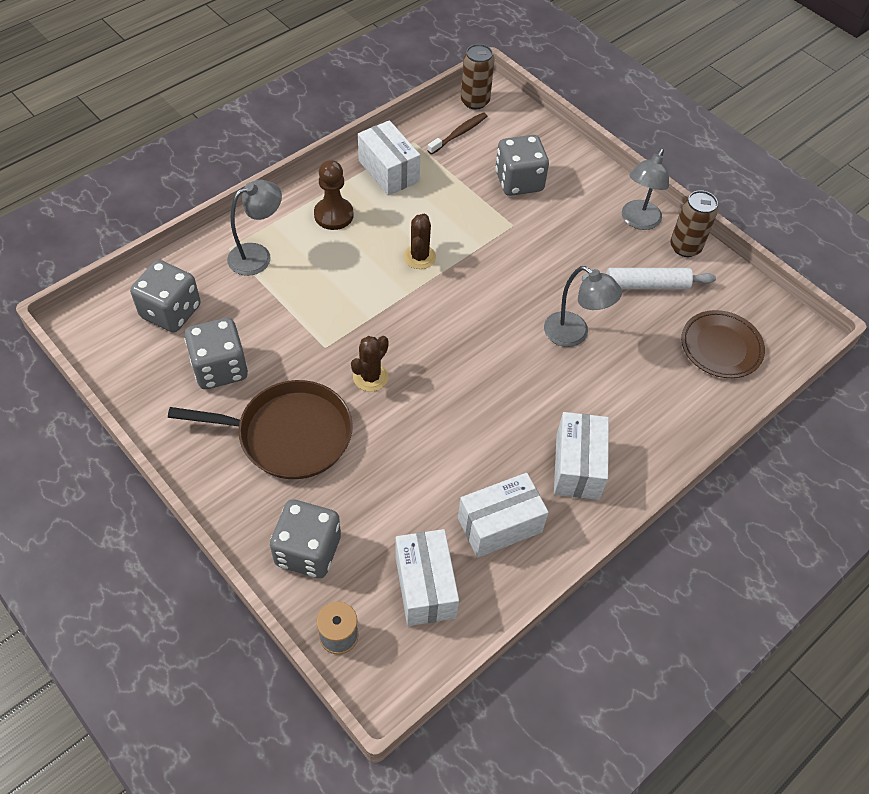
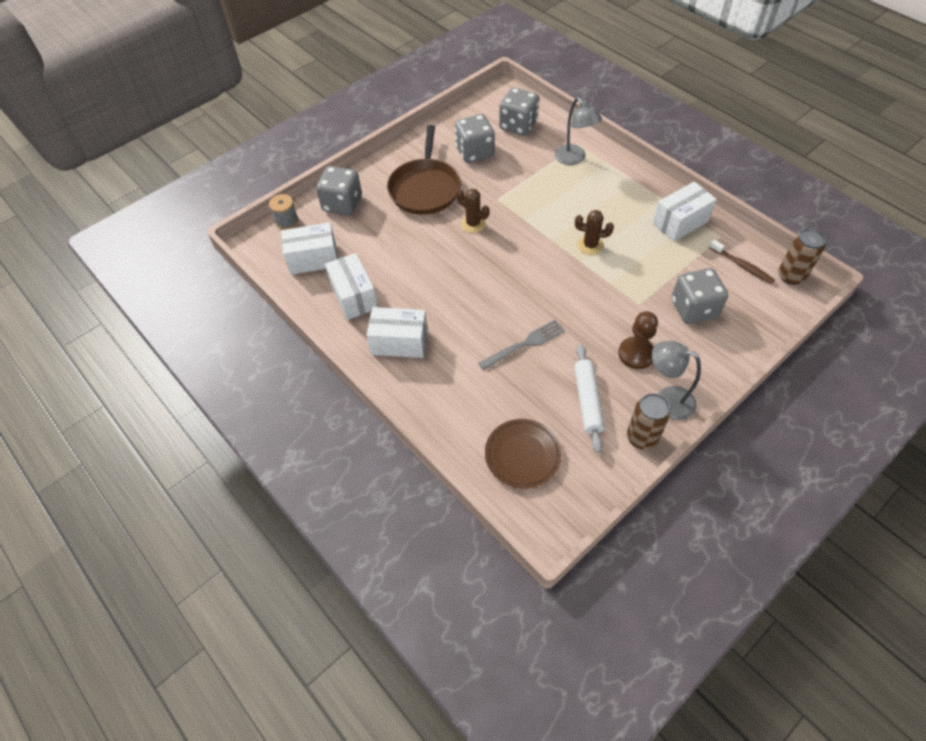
camera: 95 degrees right, 0 degrees up
(333, 215) = (623, 194): brown pawn -> brown pawn (636, 354)
(574, 334) = (524, 344): grey lamp -> grey fork

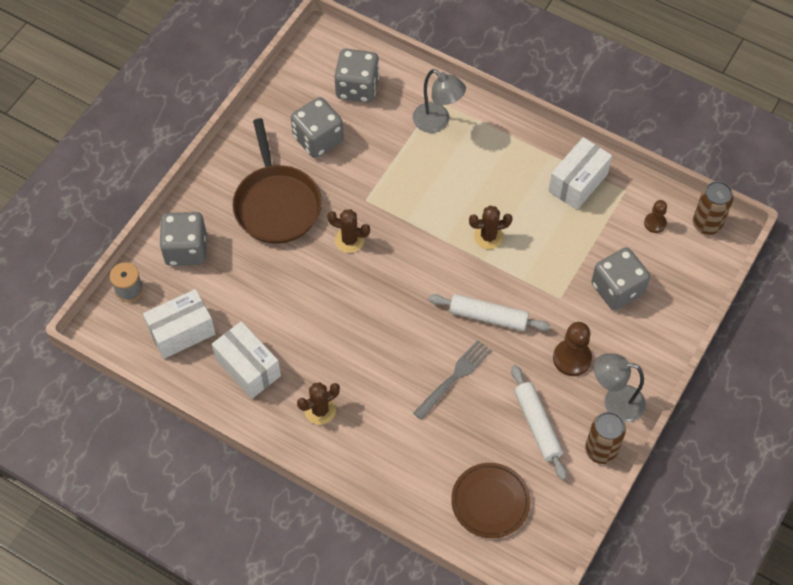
camera: 20 degrees left, 5 degrees up
(399, 342) = (320, 410): white box -> brown cactus
(570, 304) = (488, 317): none -> white rolling pin
(742, 266) = (655, 223): brown toothbrush -> brown pawn

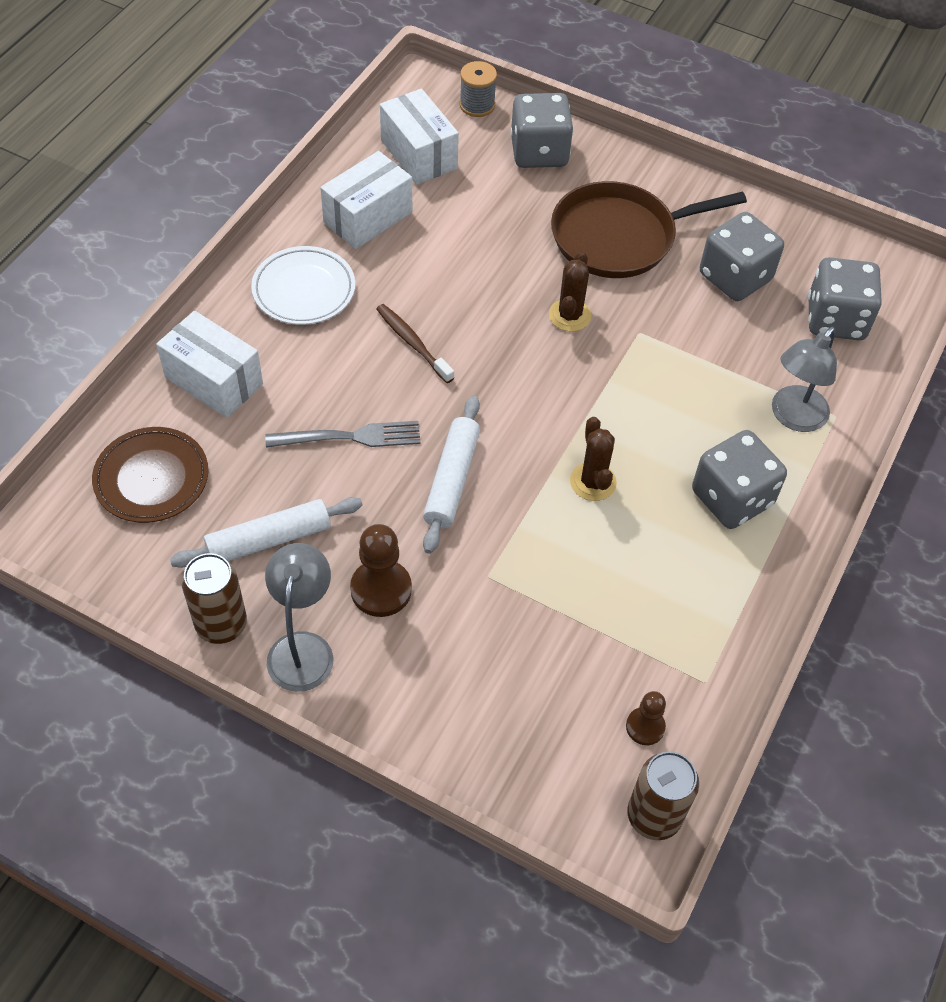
camera: 85 degrees right, 5 degrees down
(320, 410) = (304, 290): brown cactus -> white plate
(372, 338) = (412, 343): none -> brown toothbrush
(454, 377) = (350, 437): grey fork -> grey fork turned 45 degrees counterclockwise
(578, 183) = (711, 609): white box -> white box (214, 381)
(617, 289) = (510, 660): grey dice -> grey dice (732, 498)

